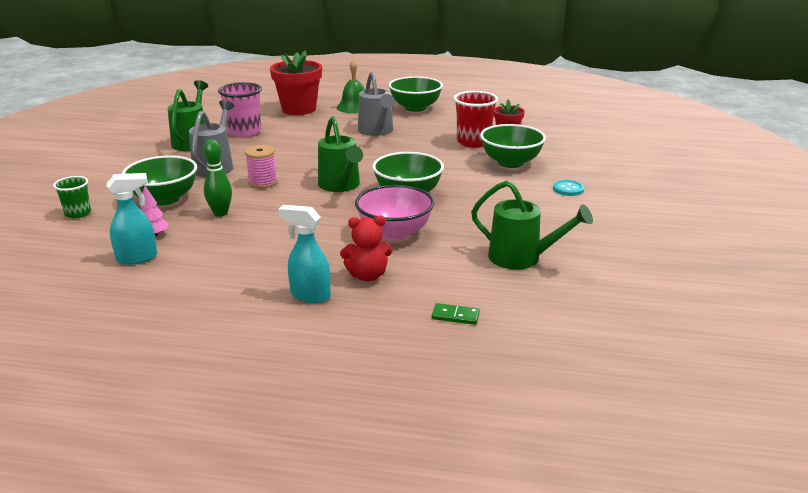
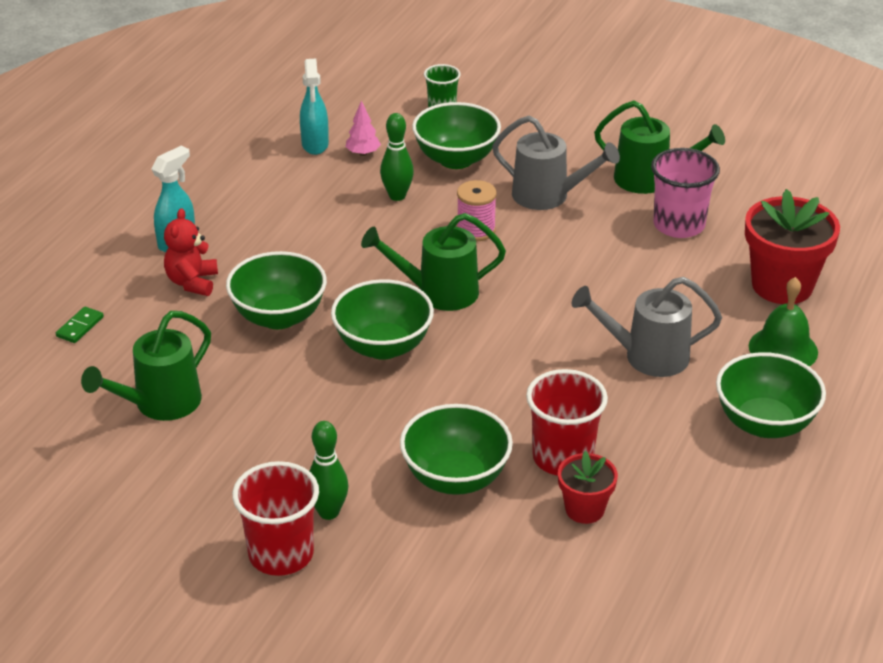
camera: 105 degrees right, 10 degrees up
(394, 233) = (279, 317): pink bowl -> green bowl
(568, 189) = (328, 512): turquoise button -> green bowling pin
(612, 196) = (281, 554): none -> red cup

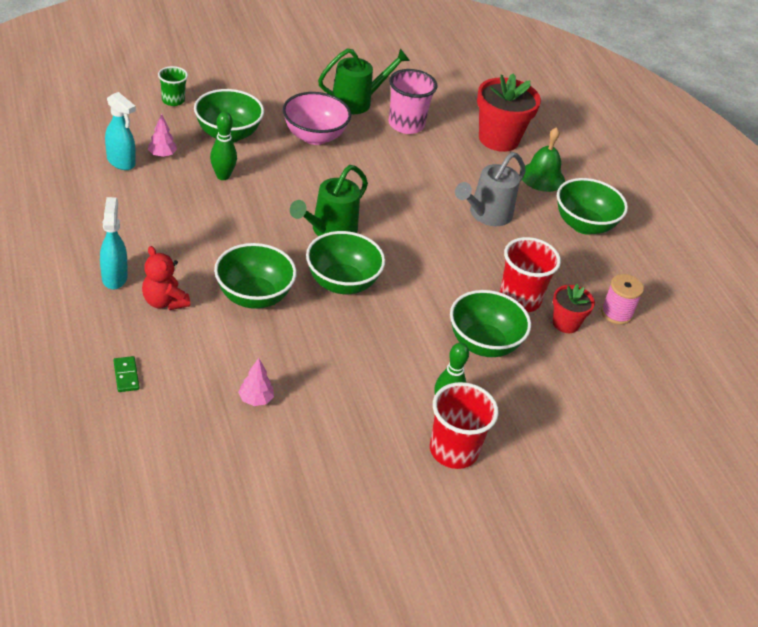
camera: 50 degrees left, 5 degrees up
(159, 405) = (256, 399): green watering can -> pink tree
(476, 230) = (300, 178): pink spool -> pink spool (616, 313)
(549, 196) = (314, 136): grey watering can -> pink bowl

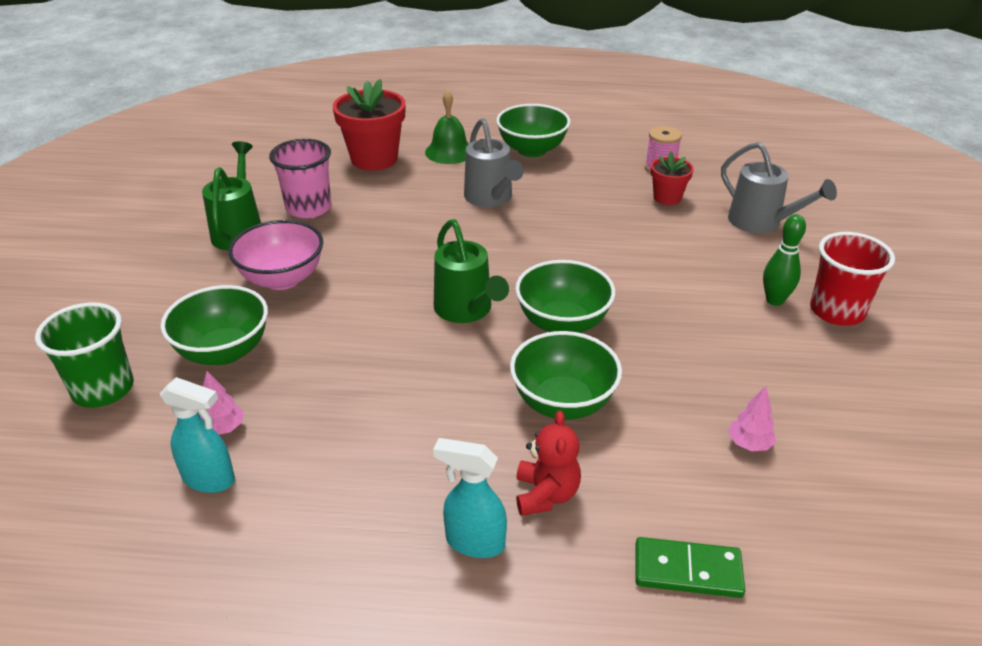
camera: 60 degrees left, 5 degrees down
(121, 162) = (209, 479): turquoise spray bottle -> turquoise spray bottle turned 45 degrees clockwise
(126, 375) = (687, 570): green domino -> green domino, size x1.64
(164, 301) = (546, 494): red teddy bear -> red teddy bear turned 75 degrees counterclockwise
(173, 100) = (103, 389): green cup -> green cup, size x1.66
(223, 176) = (310, 377): green bowling pin -> none
(483, 344) = (685, 252): green bowl -> none
(519, 299) = (626, 213): red cup -> none
(567, 393) = (762, 223): none -> grey watering can

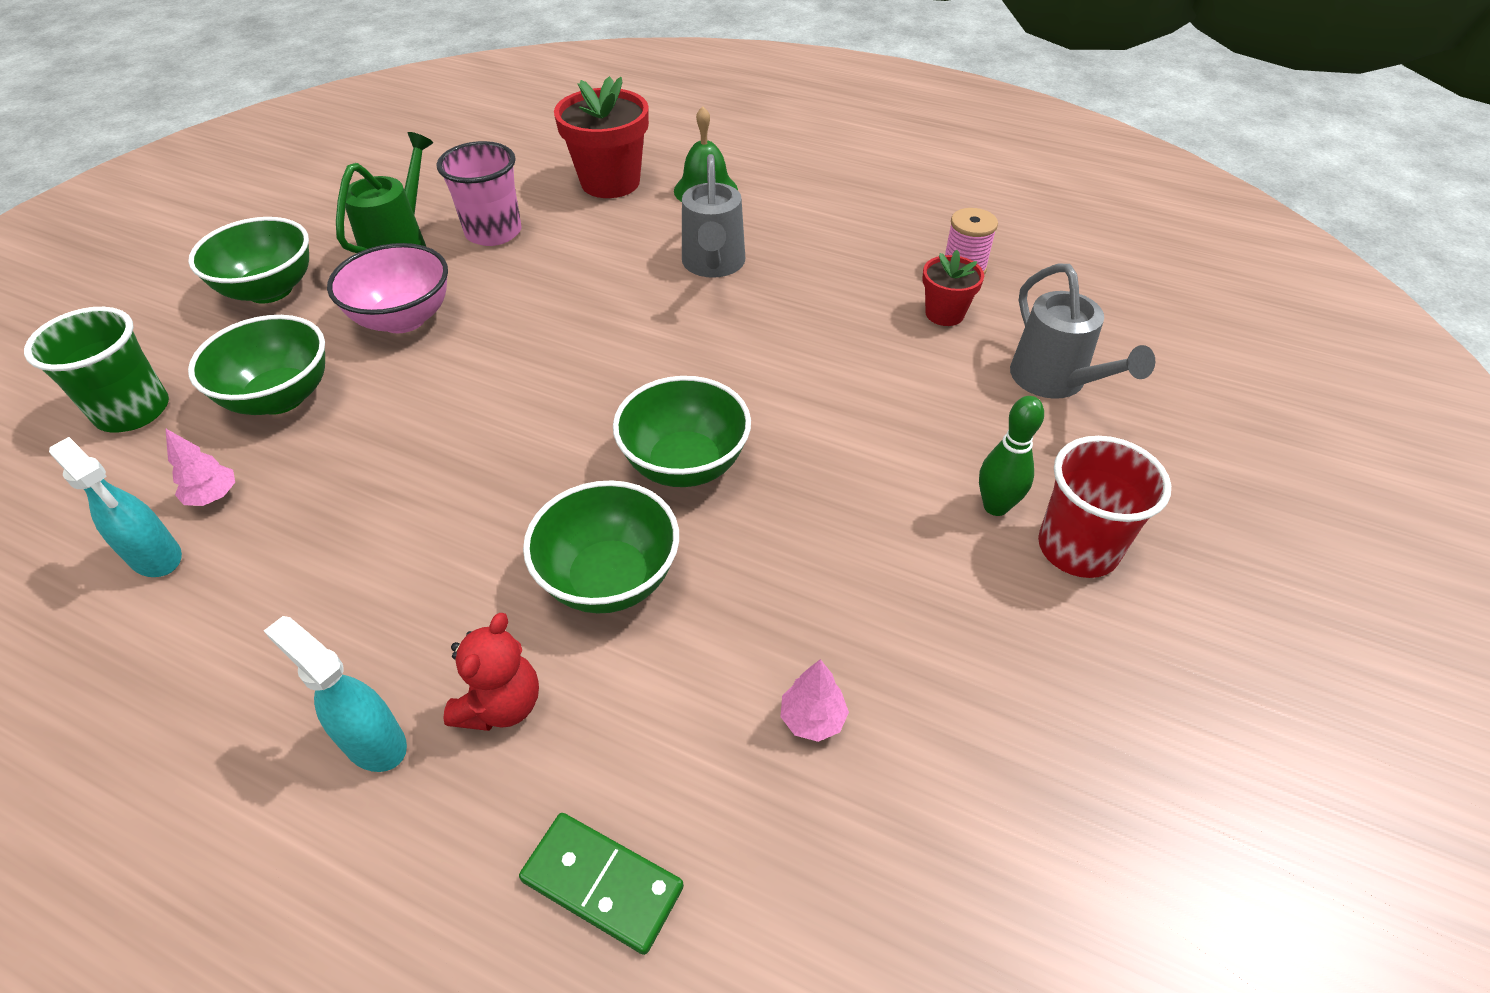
camera: 20 degrees right, 10 degrees up
(467, 311) = (580, 415): green watering can -> none
(532, 150) = (810, 208): green bowl -> green bowl (270, 290)

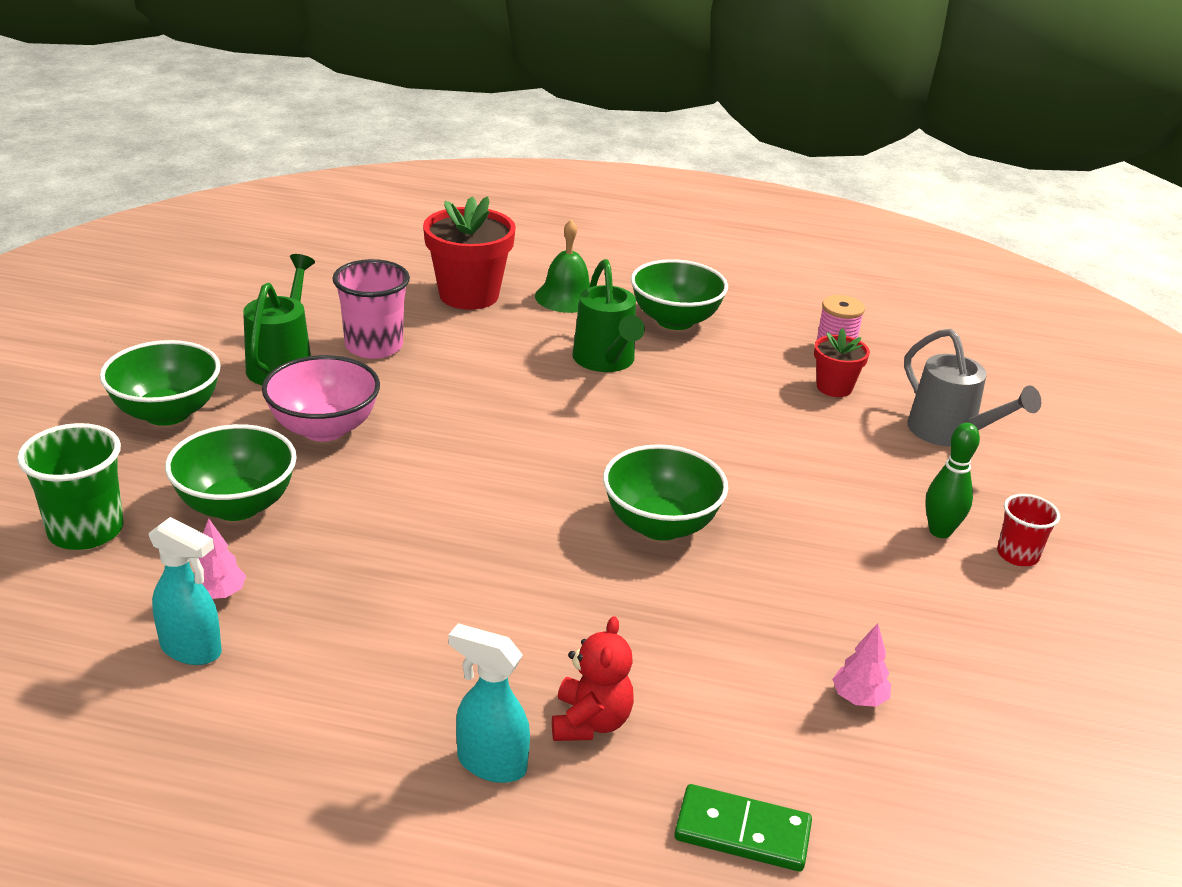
camera: 15 degrees left, 15 degrees down
(609, 579) = (637, 619): green bowl -> green bowl (675, 320)
(713, 265) = (606, 362): grey watering can -> green watering can
(1077, 548) = (1017, 555): red cup -> red cup, size x0.60

